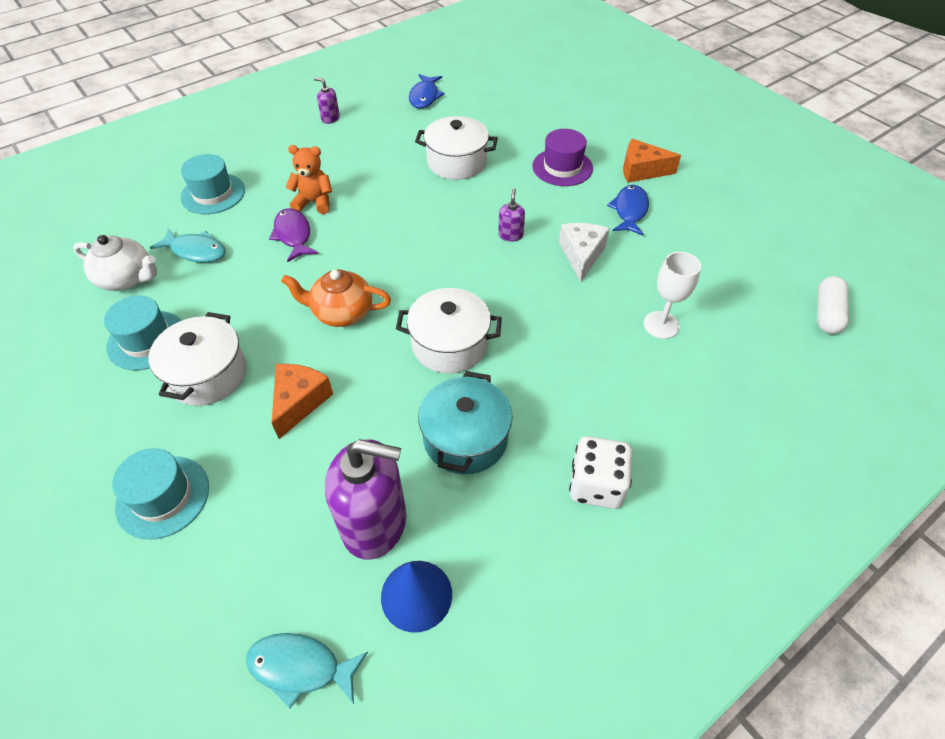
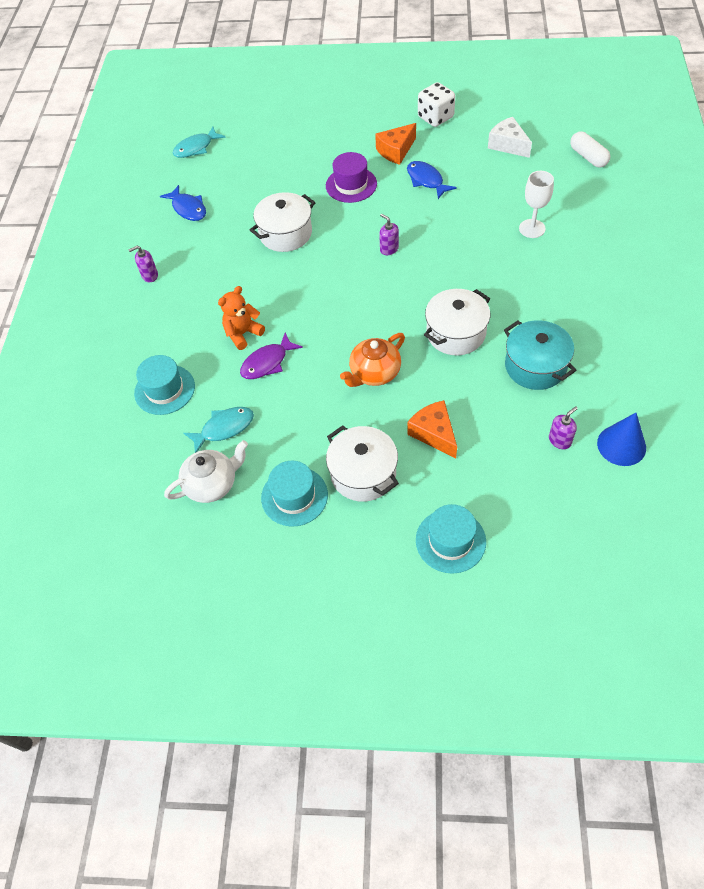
camera: 45 degrees left, 5 degrees up
(293, 235) = (267, 363): purple fish -> purple fish turned 60 degrees counterclockwise
(300, 667) = (626, 520): turquoise fish -> turquoise fish (196, 148)
(375, 523) = (560, 440): purple soap dispenser -> purple soap dispenser, size x0.43
(581, 255) = (442, 227): white cheese -> white cheese (508, 145)
(596, 485) = (615, 327): white dice -> white dice (435, 117)

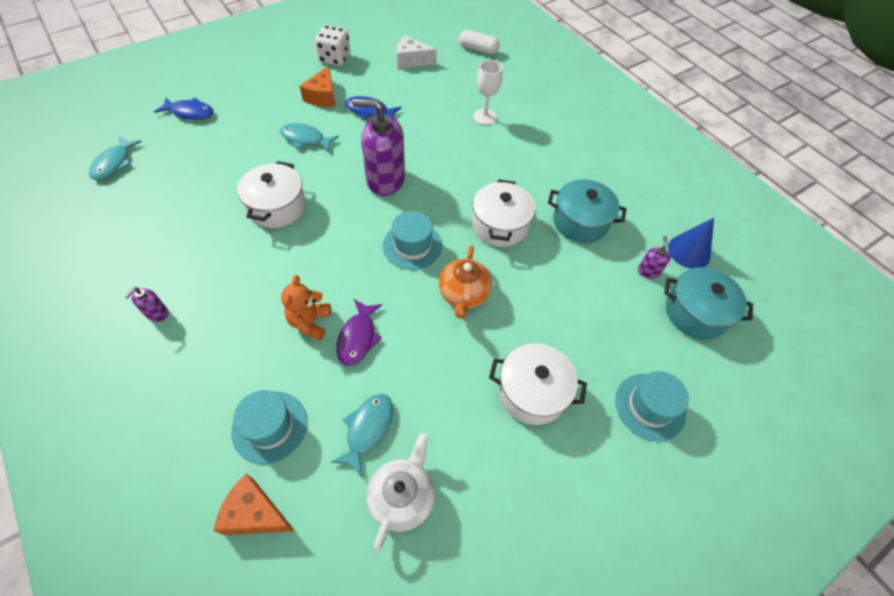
camera: 45 degrees left, 0 degrees up
(188, 208) = (151, 226): blue fish -> blue fish (190, 112)
(294, 496) = (491, 454): turquoise hat -> turquoise hat (412, 245)
(351, 185) = (305, 139): purple hat -> turquoise fish
(389, 249) = (385, 180): purple soap dispenser -> purple soap dispenser, size x2.30
(434, 433) = (557, 320): orange cheese -> orange cheese (255, 513)
(571, 498) = (695, 312): none -> turquoise pot

